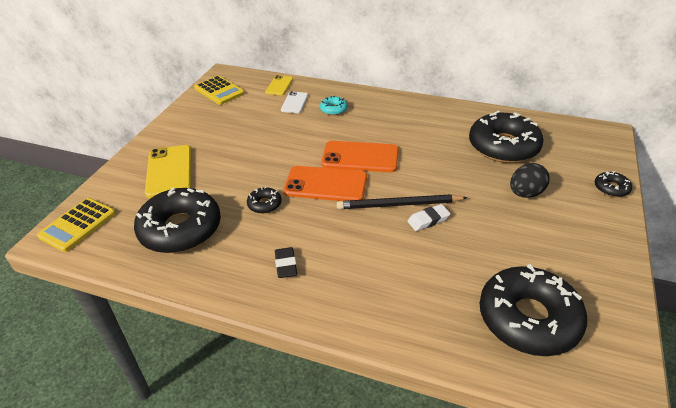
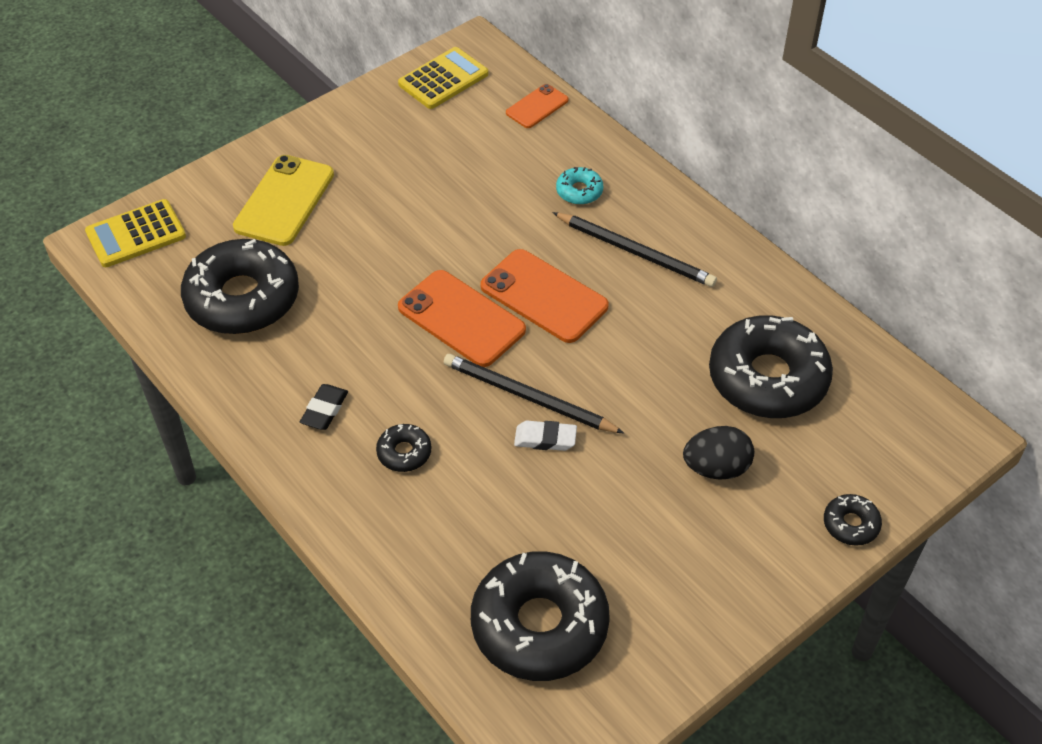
camera: 30 degrees right, 10 degrees up
(219, 91) = (443, 79): yellow calculator -> yellow calculator turned 120 degrees counterclockwise
(264, 204) = (363, 311): black donut -> black donut (404, 452)
(279, 86) = (537, 106): yellow phone -> orange phone
(294, 102) = (533, 152): white phone -> none
(386, 122) = (636, 252): none -> black pencil

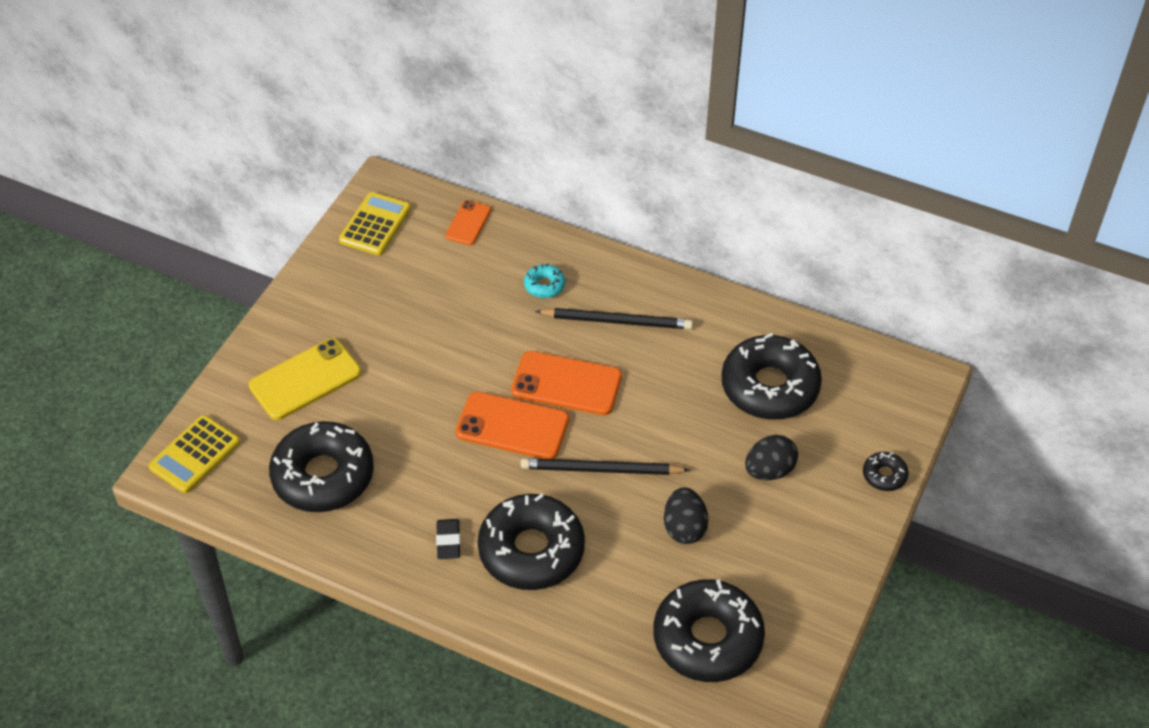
camera: 25 degrees left, 0 degrees up
(284, 200) = (305, 379): yellow phone -> yellow phone turned 60 degrees clockwise
(404, 452) = (531, 550): black donut -> black donut, size x2.29
(545, 439) = (632, 497): white eraser -> none
(583, 493) = (684, 528): none -> black egg

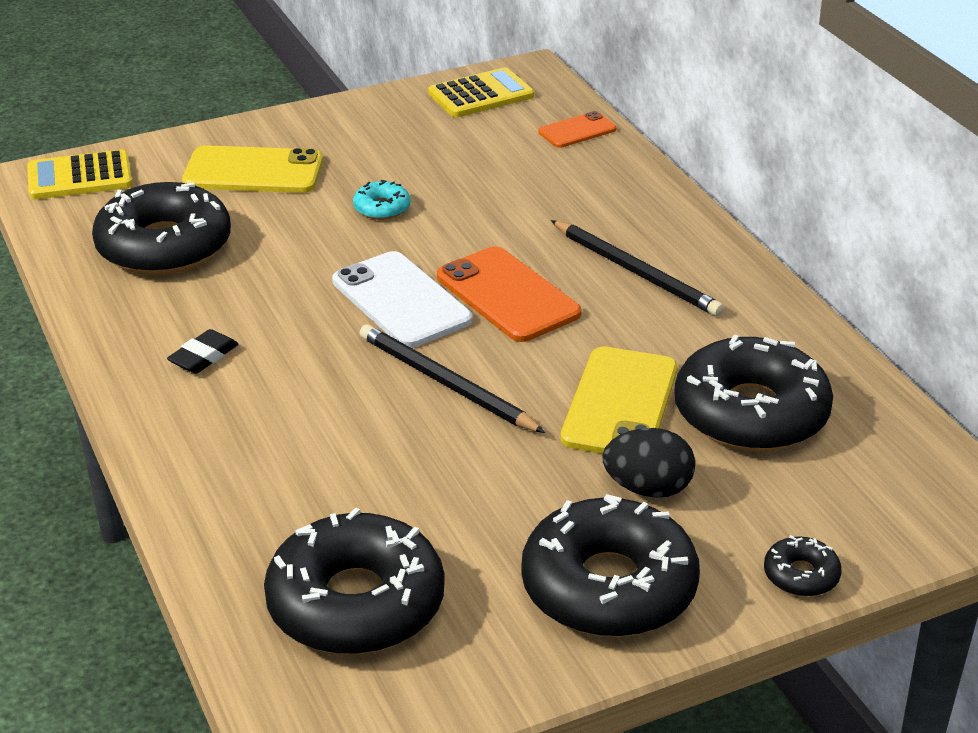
camera: 40 degrees right, 15 degrees down
(512, 426) = (401, 301): orange phone -> white phone
(531, 550) = (275, 410): black donut -> black donut (609, 587)
(544, 285) = (593, 209): turquoise donut -> turquoise donut (382, 208)
(684, 528) = (470, 484): black egg -> none
(702, 423) = (620, 404): none -> yellow phone

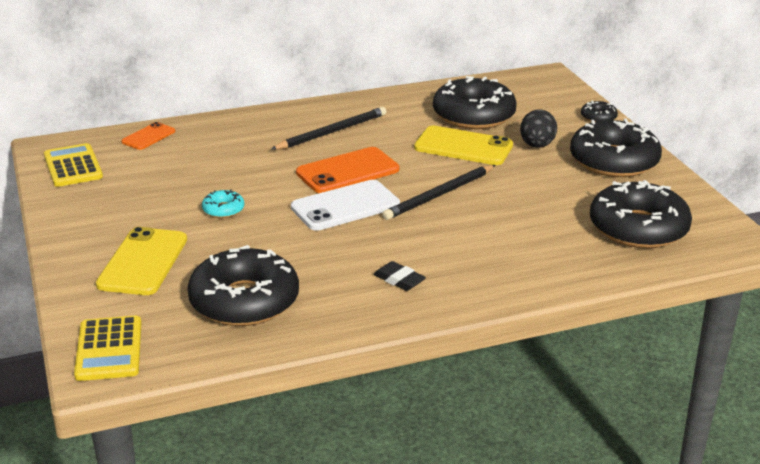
camera: 85 degrees left, 5 degrees down
(577, 131) = (148, 136): orange phone -> orange phone turned 60 degrees clockwise

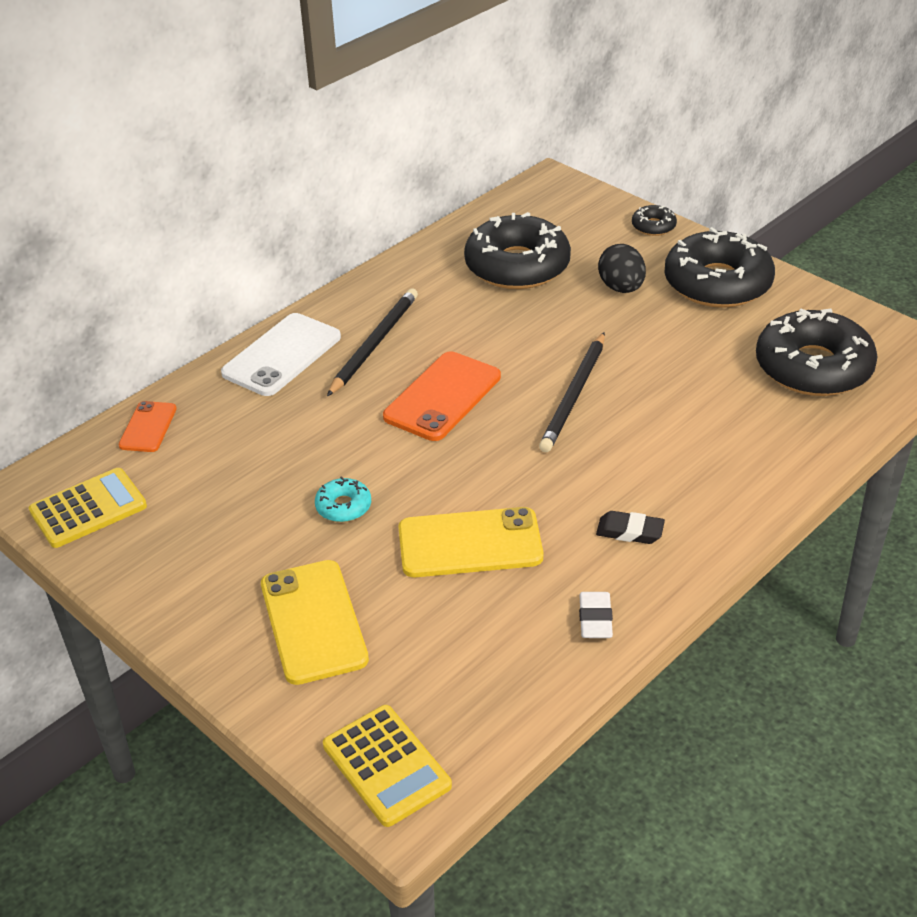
camera: 25 degrees left, 10 degrees up
(73, 166) = (88, 509): yellow calculator -> yellow calculator turned 105 degrees clockwise
(244, 301) = (484, 630): black donut -> none
(324, 319) = (595, 619): none -> white eraser
(345, 206) = (483, 449): white phone -> white phone (282, 355)
(463, 147) = (543, 316): yellow phone -> yellow phone (470, 543)

